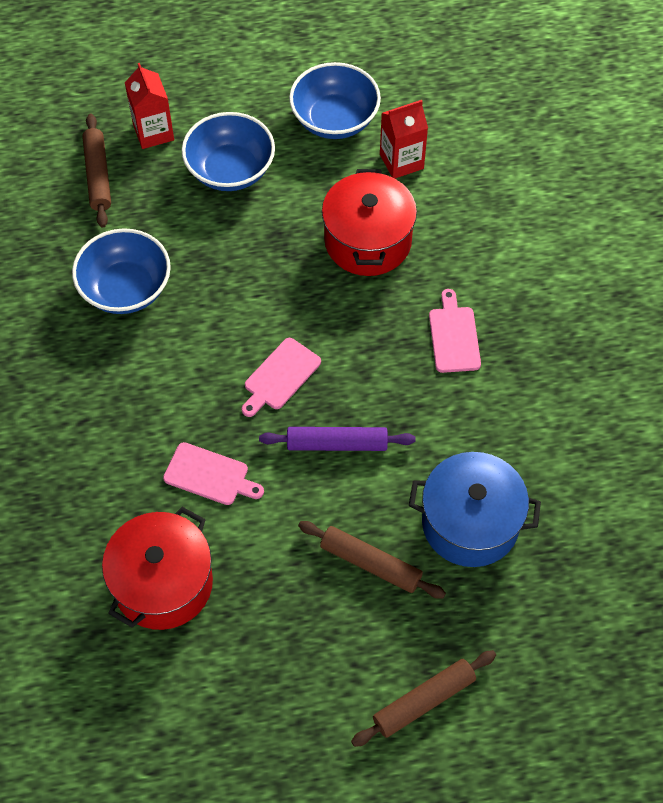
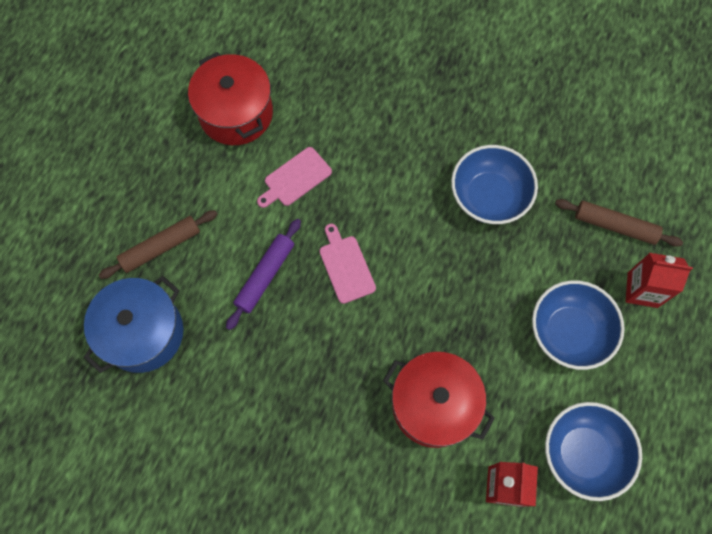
camera: 120 degrees right, 10 degrees up
(424, 701) = (48, 226): brown rolling pin -> none
(454, 336) = (302, 420): pink cutting board -> none

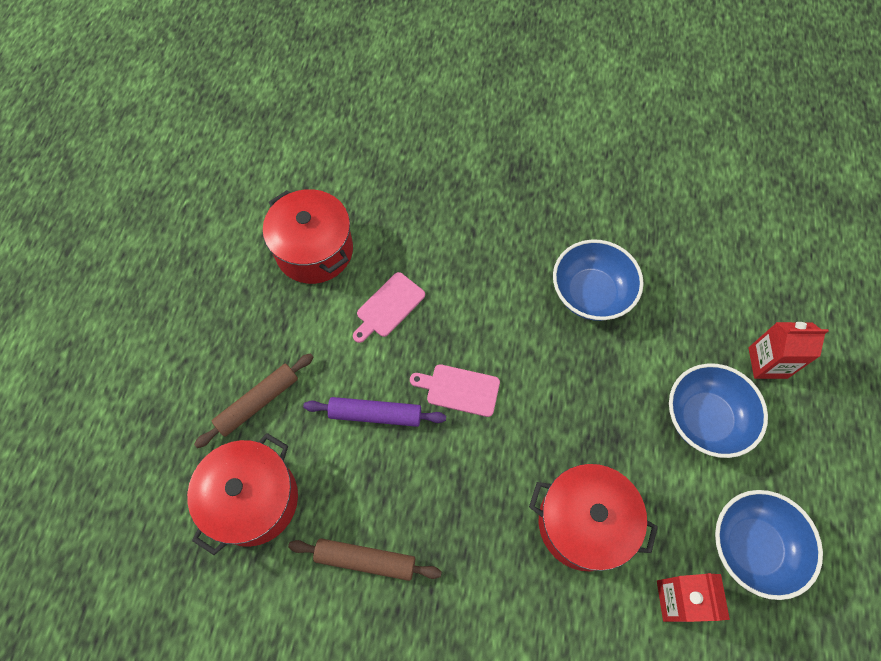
camera: 10 degrees left, 5 degrees down
(143, 333) = (253, 499): blue pot -> red pot
(265, 276) = (375, 414): purple rolling pin -> purple rolling pin turned 75 degrees clockwise
(346, 266) = (459, 389): pink cutting board -> pink cutting board turned 45 degrees counterclockwise
(615, 225) = (723, 302): brown rolling pin -> brown rolling pin (365, 560)

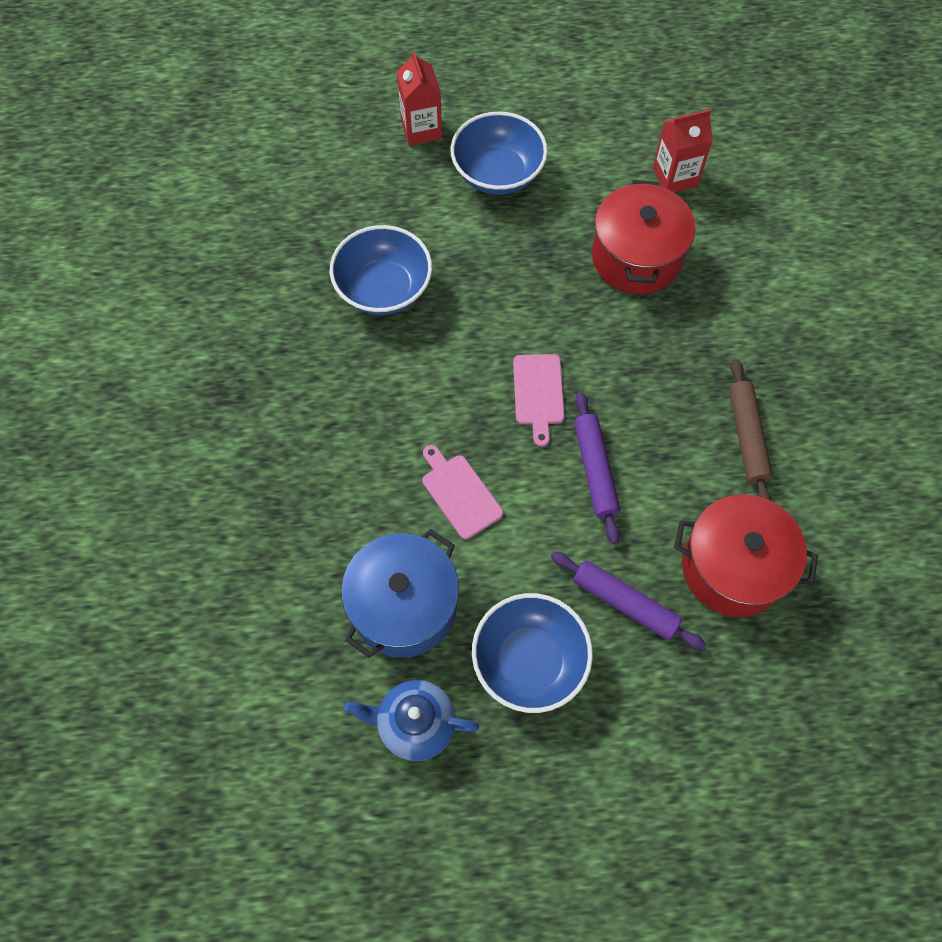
camera: 105 degrees left, 0 degrees up
(231, 239) = (415, 724): none -> blue teapot
(258, 402) = (625, 603): brown rolling pin -> purple rolling pin
(314, 250) = (404, 606): red pot -> blue pot
(388, 307) = (459, 493): pink cutting board -> pink cutting board turned 150 degrees counterclockwise
(752, 547) = (607, 129): blue bowl -> blue bowl (529, 661)

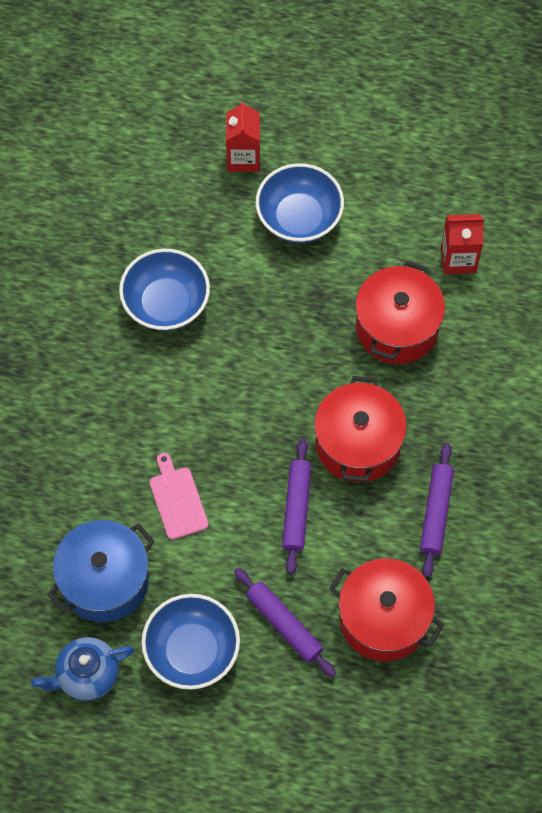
camera: 15 degrees right, 0 degrees up
(415, 724) = (86, 675): blue teapot -> blue teapot turned 45 degrees counterclockwise
(538, 393) = (270, 430): pink cutting board -> none
(637, 385) = (358, 444): none -> red pot
(746, 437) = (435, 512): brown rolling pin -> purple rolling pin

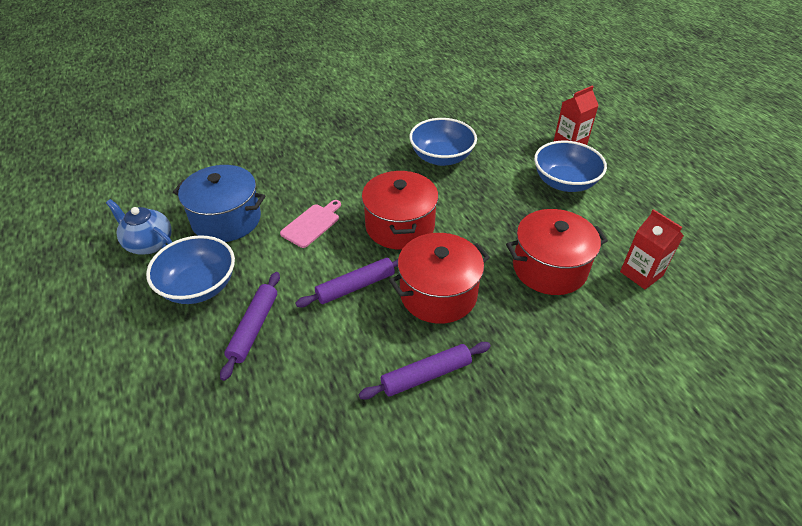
camera: 55 degrees right, 20 degrees down
(383, 619) = (302, 391): red pot -> red pot (400, 226)

